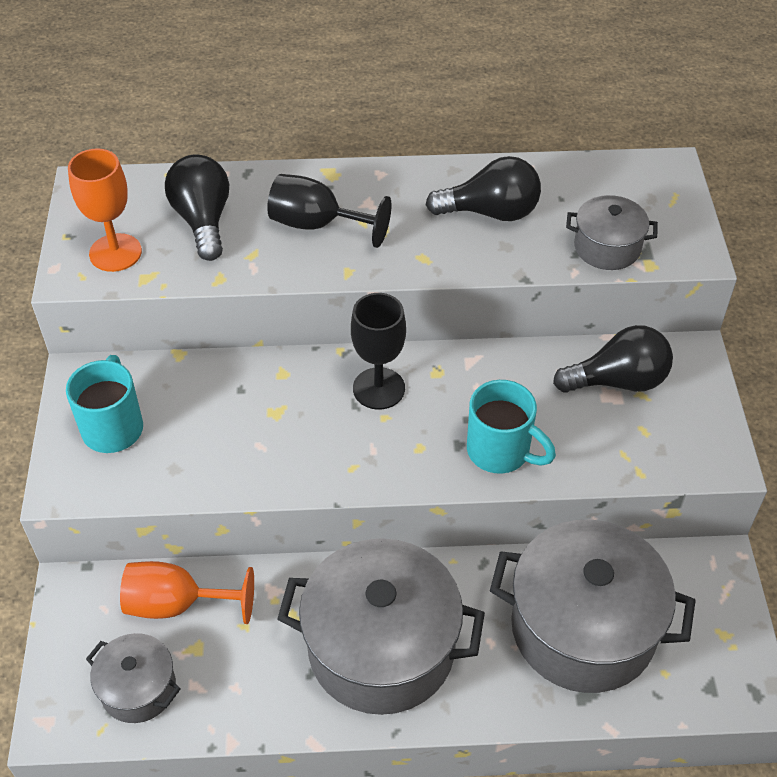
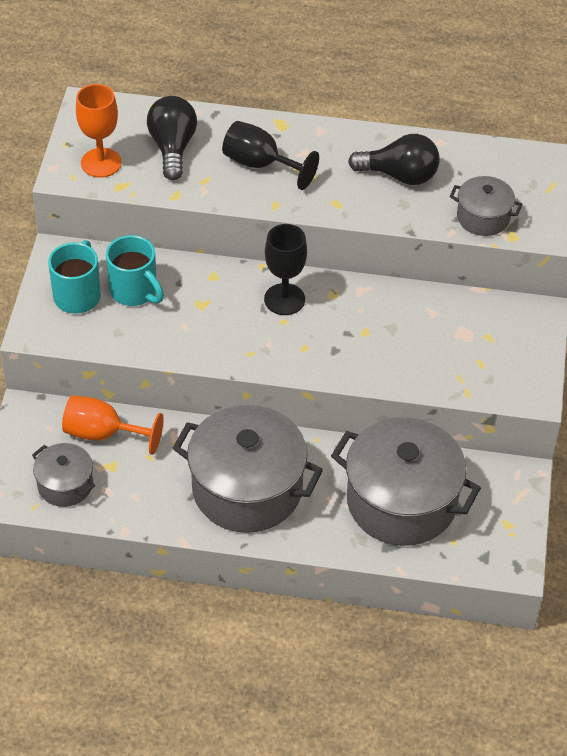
camera: 10 degrees right, 0 degrees up
(500, 451) = (365, 360): turquoise mug -> turquoise mug (134, 291)
(618, 381) = (473, 324): black light bulb -> none

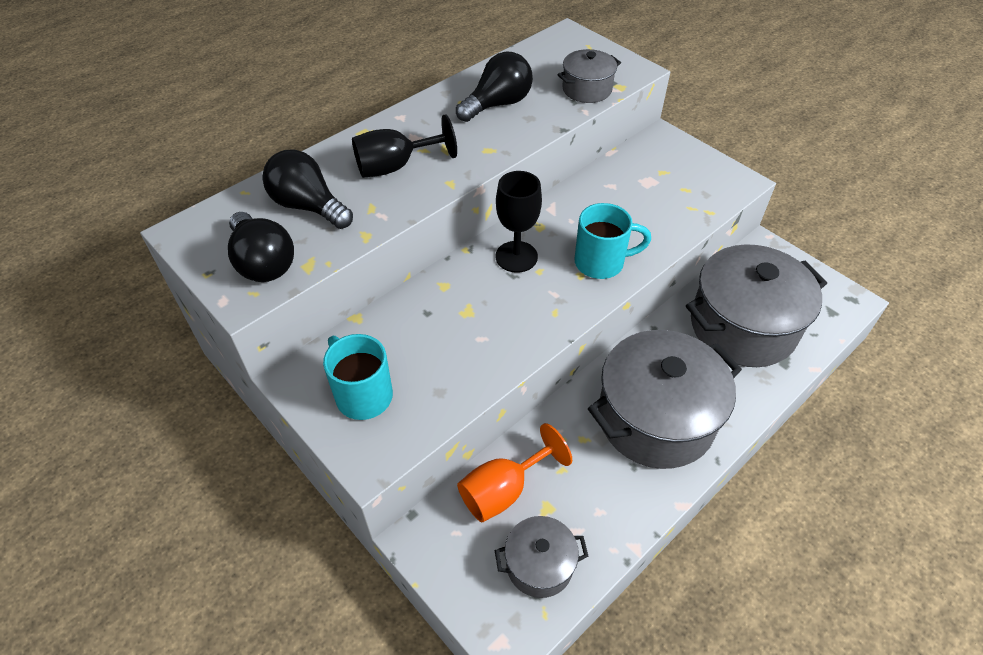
camera: 50 degrees left, 0 degrees up
(101, 163) = (263, 262): orange goblet -> black light bulb
(134, 291) = (404, 349): turquoise mug -> turquoise mug (601, 263)

